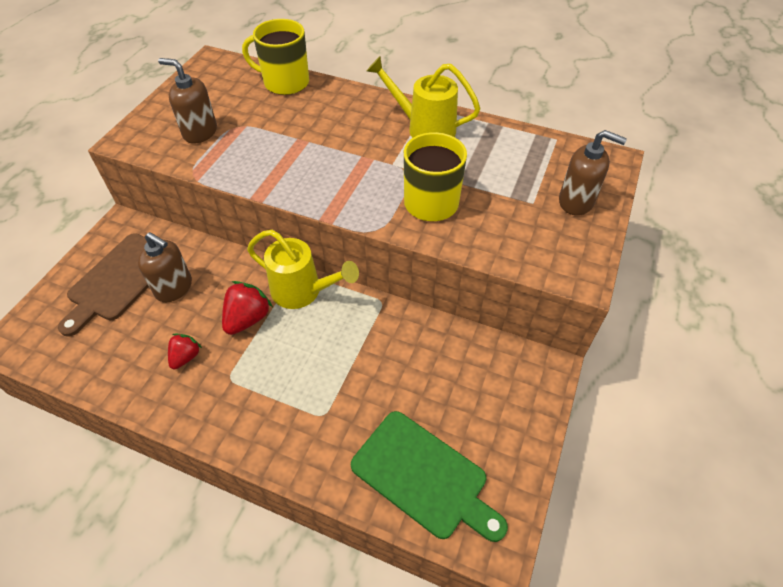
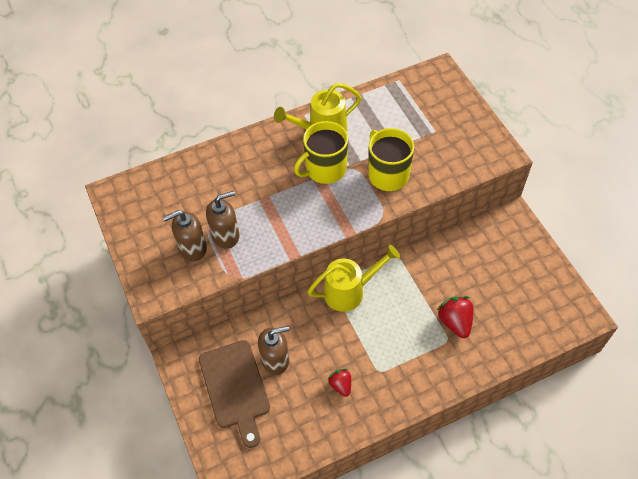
camera: 45 degrees left, 5 degrees up
(248, 319) = (343, 334): red strawberry -> red strawberry (455, 322)
(285, 82) = (191, 168): yellow mug -> yellow mug (325, 169)
(424, 476) = (525, 320): green cutting board -> none
(576, 202) = (454, 113): brown soap dispenser -> brown soap dispenser (226, 235)

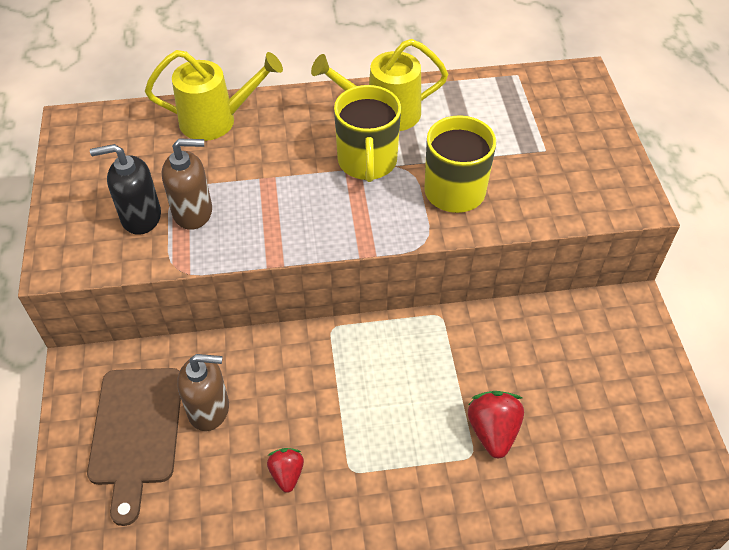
camera: 15 degrees right, 5 degrees down
(192, 248) = (140, 217): brown soap dispenser -> black soap dispenser
(325, 169) = (367, 161): yellow mug -> yellow mug turned 75 degrees counterclockwise
(350, 291) = (353, 344): yellow watering can -> yellow watering can (216, 120)

